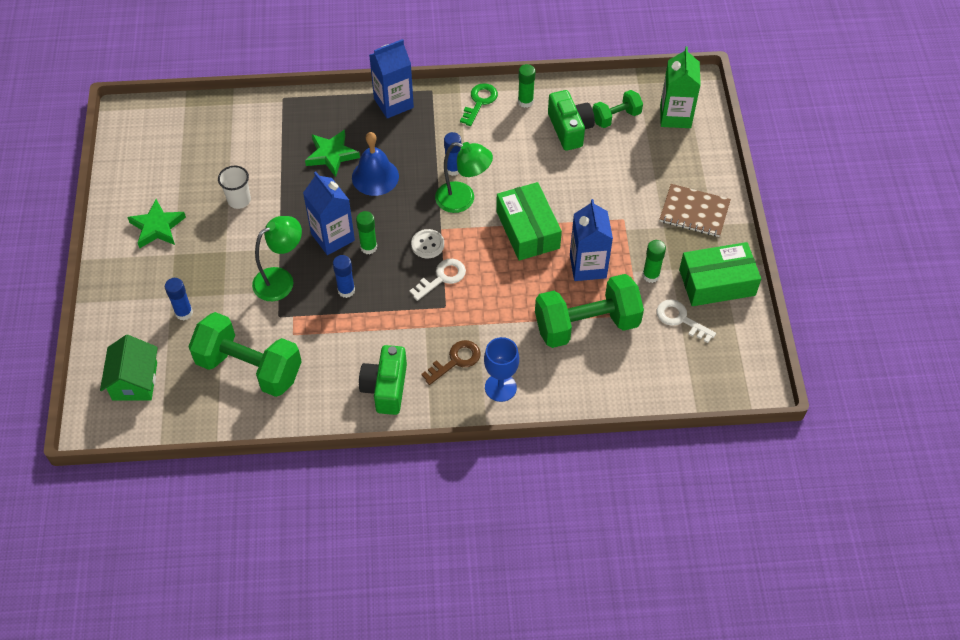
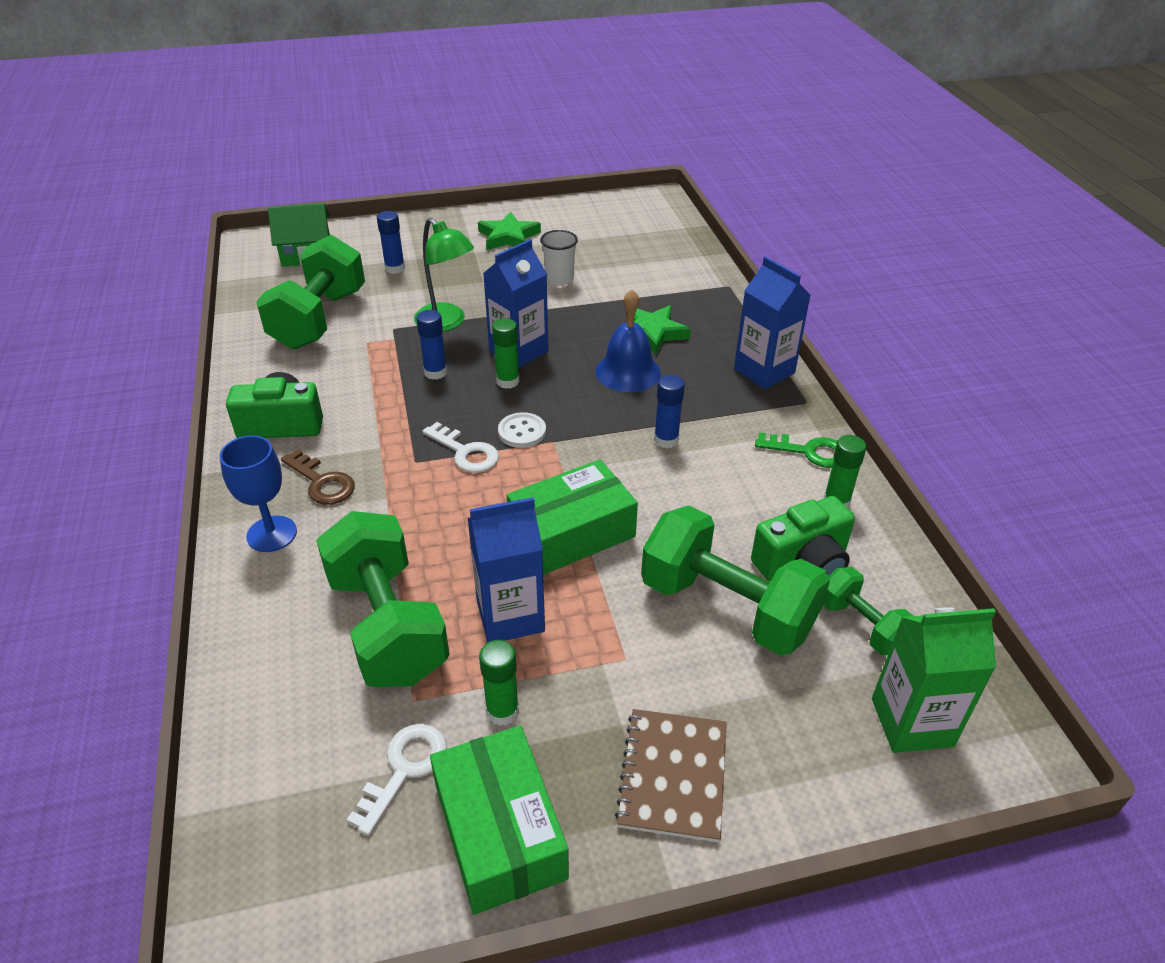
camera: 80 degrees right, 15 degrees down
(463, 200) = (612, 456): green lamp -> none
(596, 169) = (727, 607): none -> green dumbbell

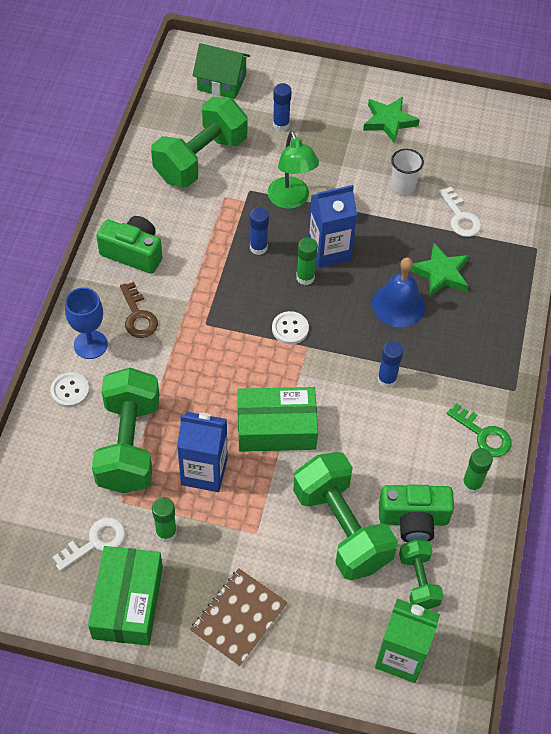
camera: 25 degrees right, 15 degrees up
(268, 595) = (70, 391): none -> white button
(466, 452) = (242, 331): white key -> white key (460, 217)
(764, 371) = (503, 347): blue carton -> none

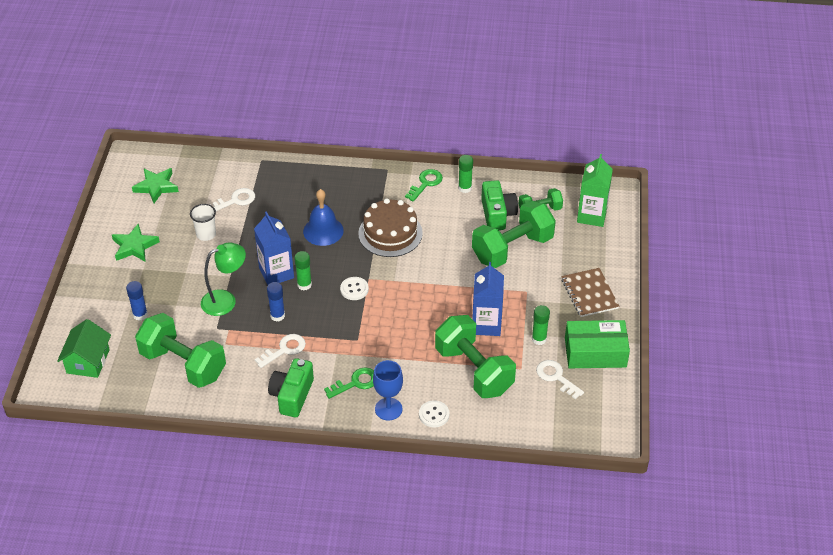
camera: 95 degrees left, 10 degrees down
(129, 445) = (474, 370): green dumbbell -> green dumbbell turned 60 degrees clockwise
(138, 316) = (356, 383): brown key -> green key
(204, 251) = (284, 349): none -> white key
(239, 618) = (589, 294): brown notebook -> brown notebook turned 45 degrees clockwise
(276, 428) = (442, 289): green box -> none
(387, 379) = (390, 233): blue glue stick -> brown cake
(441, 273) = (291, 209): green star -> green star (156, 187)

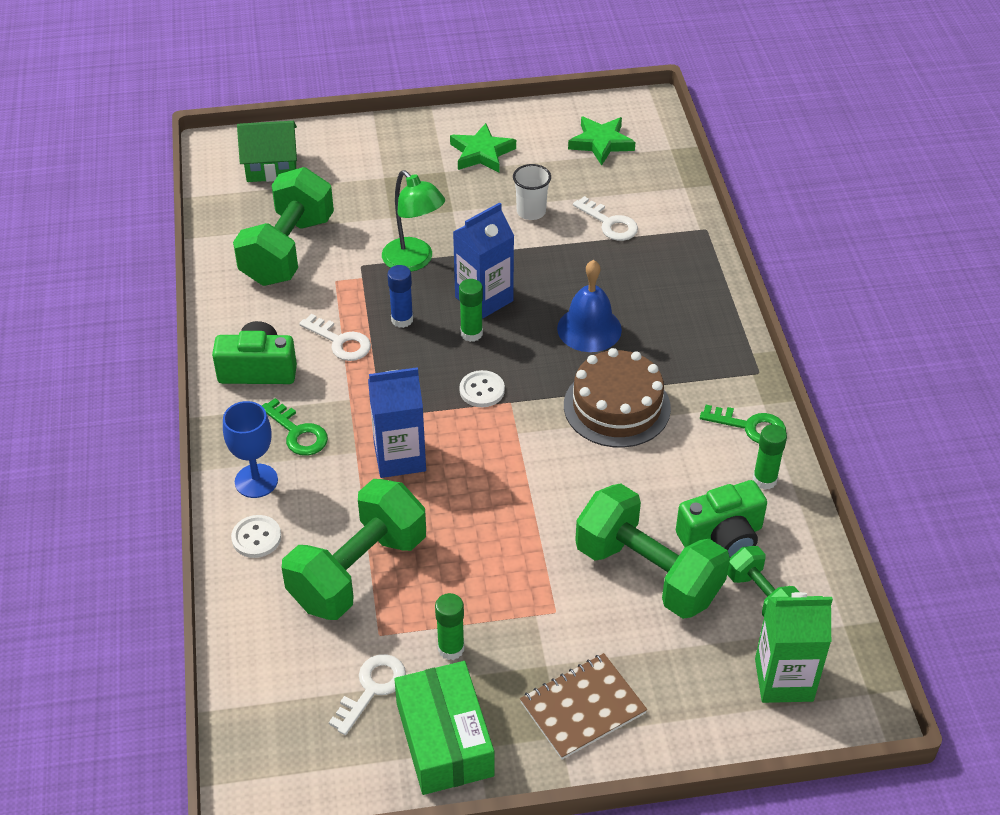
camera: 75 degrees right, 0 degrees up
(140, 315) = (362, 190): blue glue stick -> none
(486, 324) = (461, 569): blue carton -> blue carton (400, 457)

